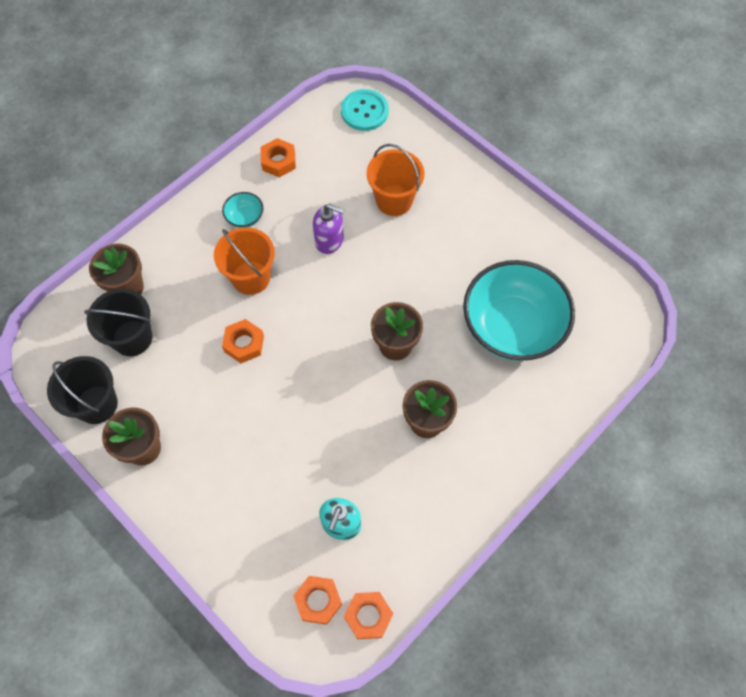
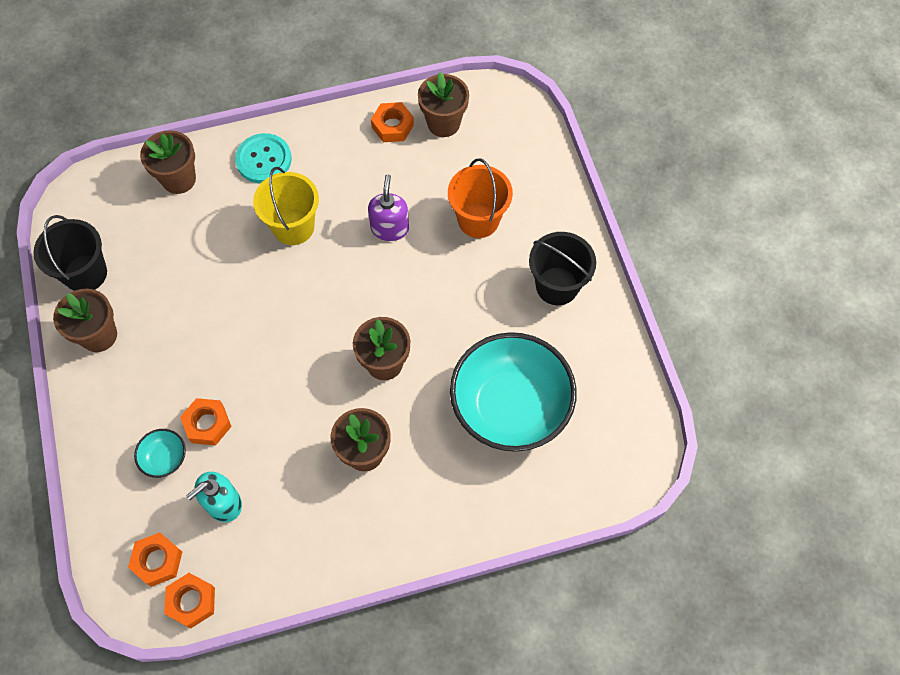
camera: 30 degrees right, 0 degrees up
(132, 338) = (153, 229): black bucket -> black bucket (557, 286)
(244, 344) = (247, 286): orange nut -> orange nut (207, 424)
(245, 217) = (325, 166): turquoise bowl -> turquoise bowl (165, 458)
(251, 277) = (293, 227): orange bucket -> yellow bucket
(317, 140) = (443, 123): none -> brown flower pot
(329, 240) = (390, 228): purple soap dispenser -> purple soap dispenser turned 135 degrees counterclockwise
(364, 111) = (509, 115): turquoise button -> turquoise button (263, 160)

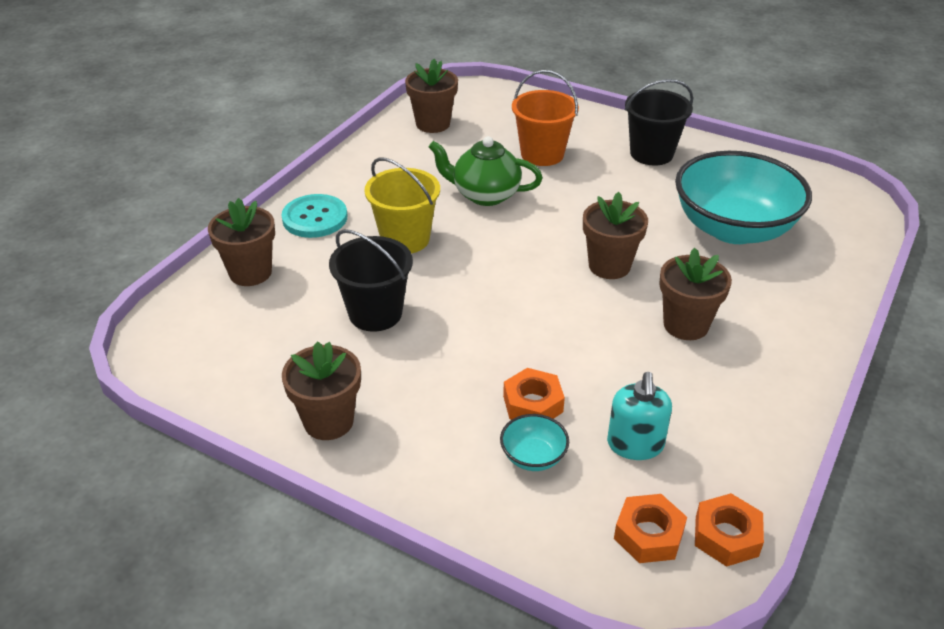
camera: 45 degrees left, 25 degrees down
(85, 273) = (246, 389): black bucket -> black bucket (375, 313)
(390, 228) = (485, 195): purple soap dispenser -> green teapot
(392, 126) = (395, 145): orange nut -> none

